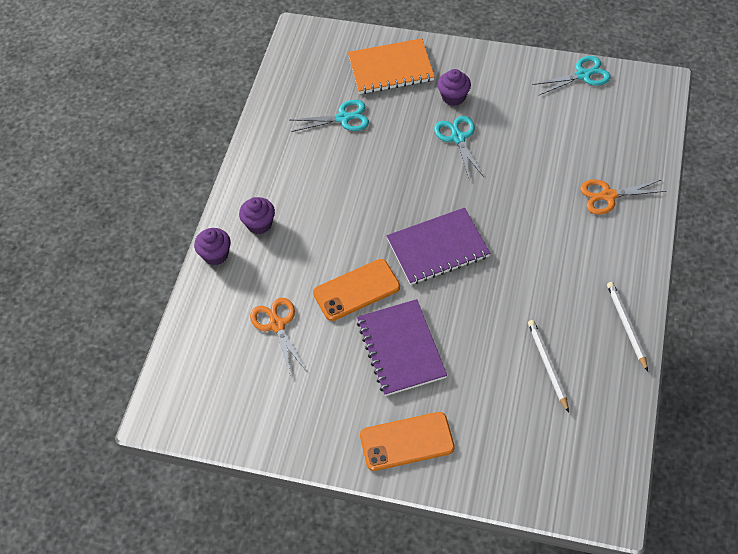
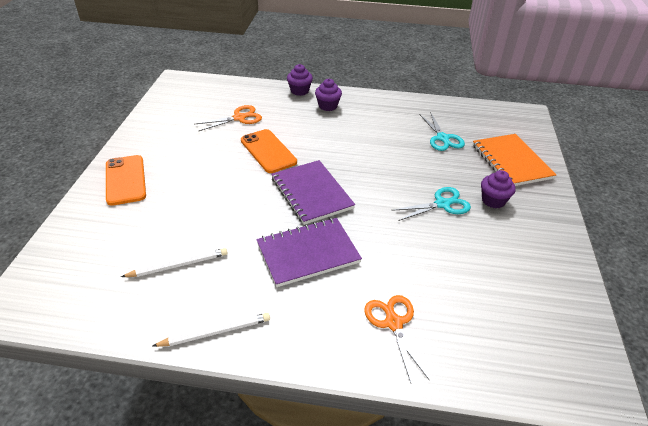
camera: 80 degrees right, 15 degrees down
(401, 348) = (210, 175): purple notebook -> purple notebook (308, 253)
(583, 75) = (574, 305): turquoise scissors -> none

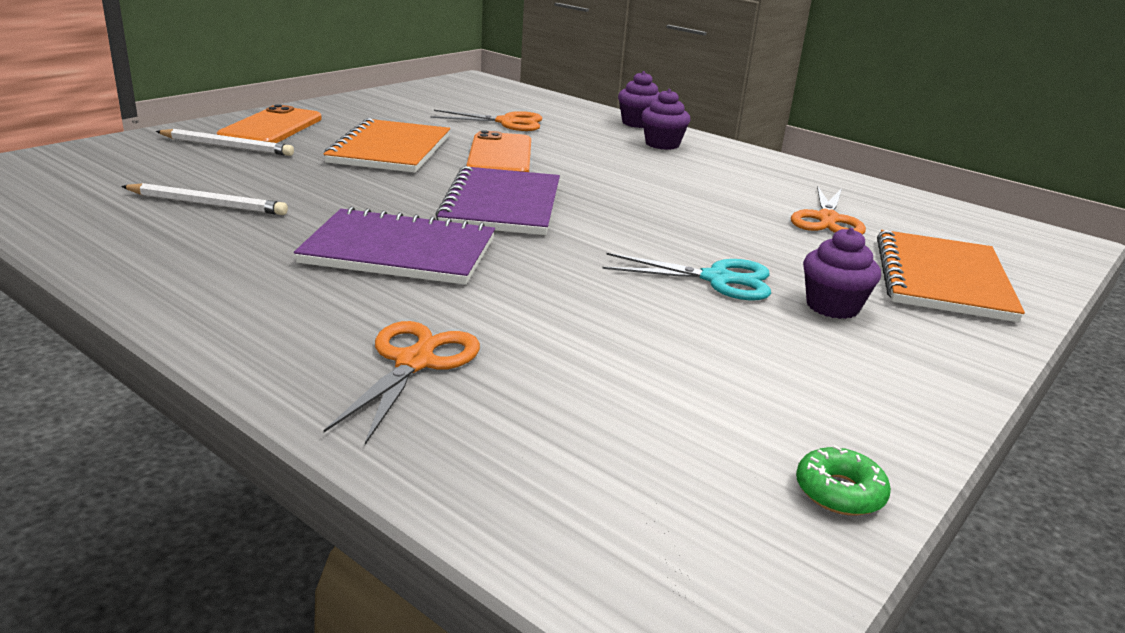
camera: 30 degrees right, 15 degrees down
(211, 171) = (390, 150): none -> orange notebook
(215, 332) = (144, 270): white pencil -> white pencil (227, 146)
(442, 138) = (827, 219): turquoise scissors -> orange scissors
(577, 306) = (839, 492): none -> green donut

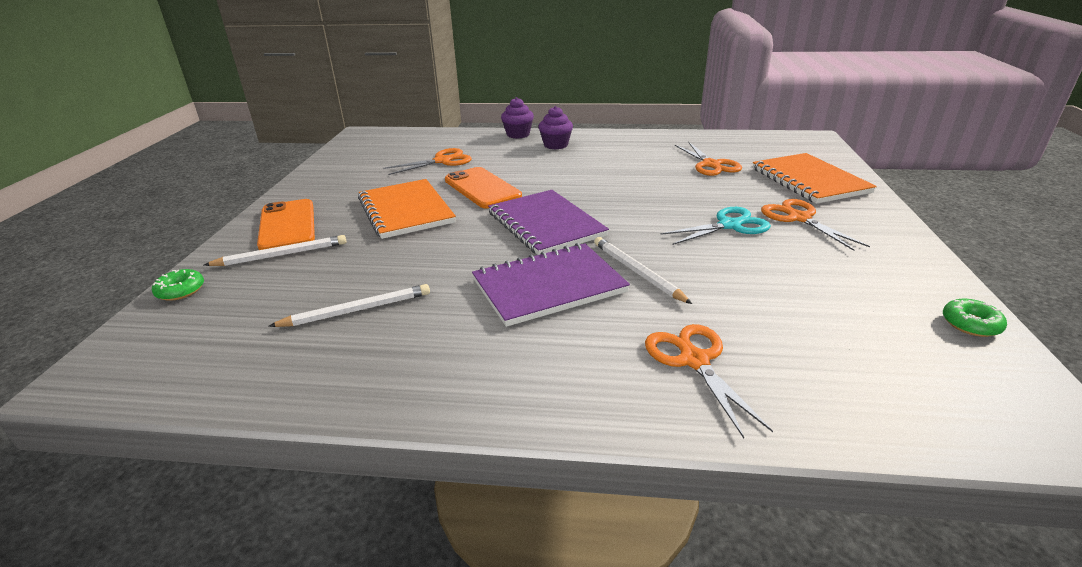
camera: 30 degrees left, 5 degrees up
(115, 144) = (180, 290): none -> green donut
(513, 275) = (637, 272): none -> white pencil
(832, 306) = (799, 218): purple cupcake -> orange scissors

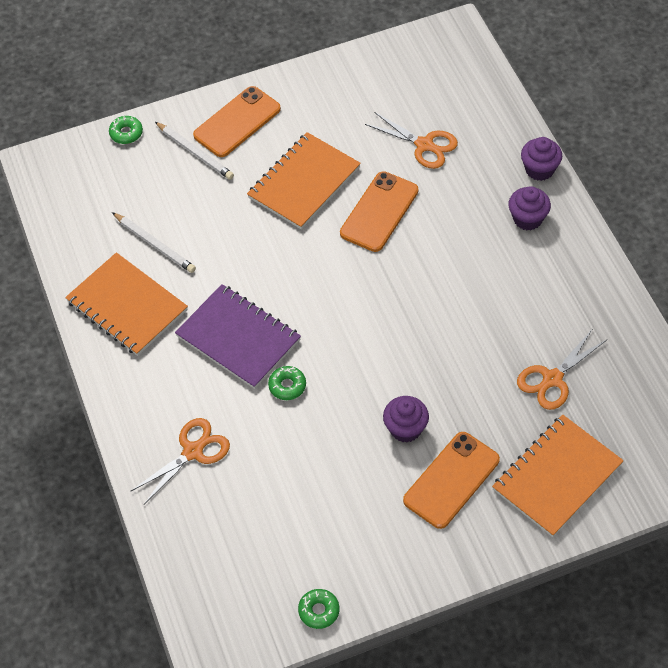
camera: 65 degrees right, 25 degrees up
(418, 356) = (127, 306): none -> orange notebook
(546, 224) = (333, 293): purple notebook -> none
(637, 272) = (287, 386): white pencil -> green donut
(729, 225) = (405, 428): turquoise scissors -> purple cupcake
(799, 218) = (451, 480): orange scissors -> orange phone

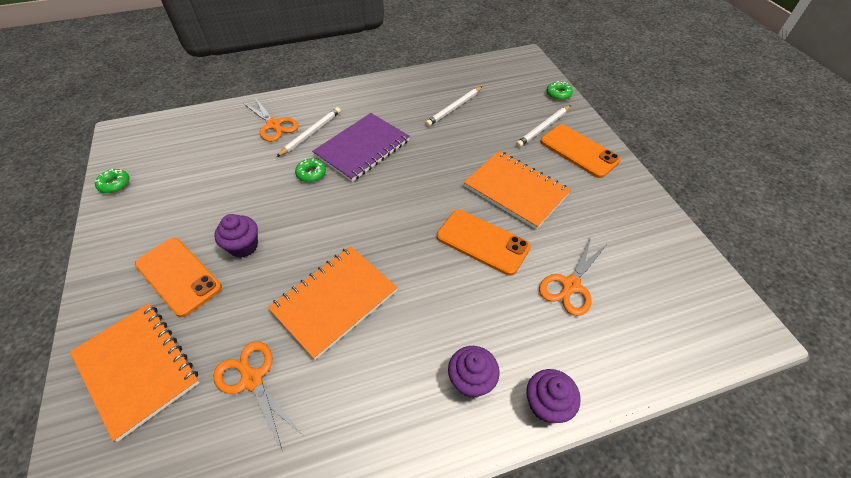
camera: 90 degrees right, 5 degrees down
(127, 306) = (402, 96): orange notebook -> orange notebook (335, 301)
(209, 402) = (311, 133): none -> white pencil

